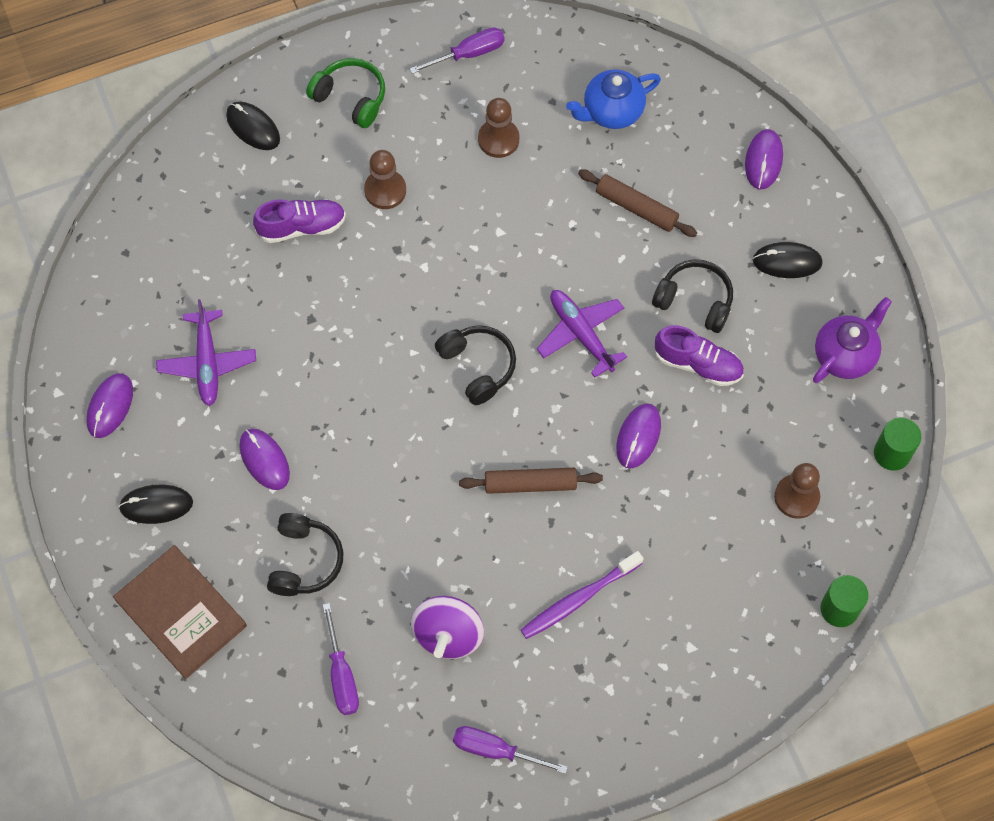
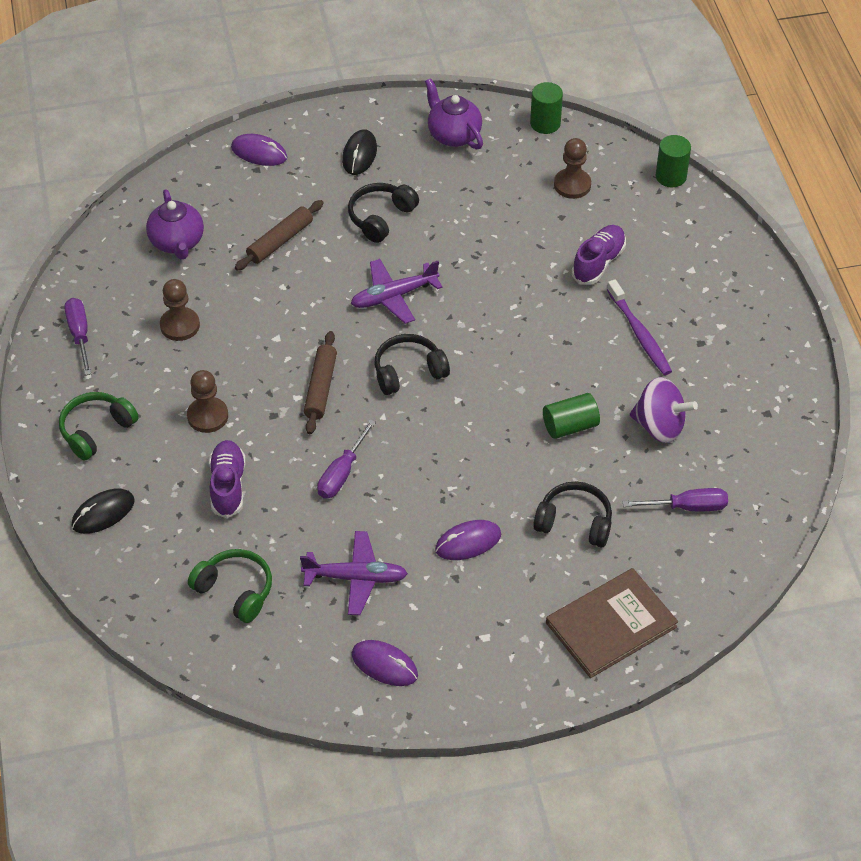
camera: 80 degrees left, 15 degrees down
(156, 505) = (498, 635): black mouse -> none
(179, 259) = (235, 590): none -> green headphones
(432, 540) = (570, 426): none -> green cylinder
(495, 750) = (766, 408): purple screwdriver -> purple screwdriver (341, 474)
(530, 484) = (529, 351): brown rolling pin -> brown rolling pin (320, 388)
(612, 111) = (177, 242): blue teapot -> purple teapot
(638, 437) = (499, 273): purple mouse -> none
(698, 364) = (440, 225): purple shoe -> purple shoe (598, 262)

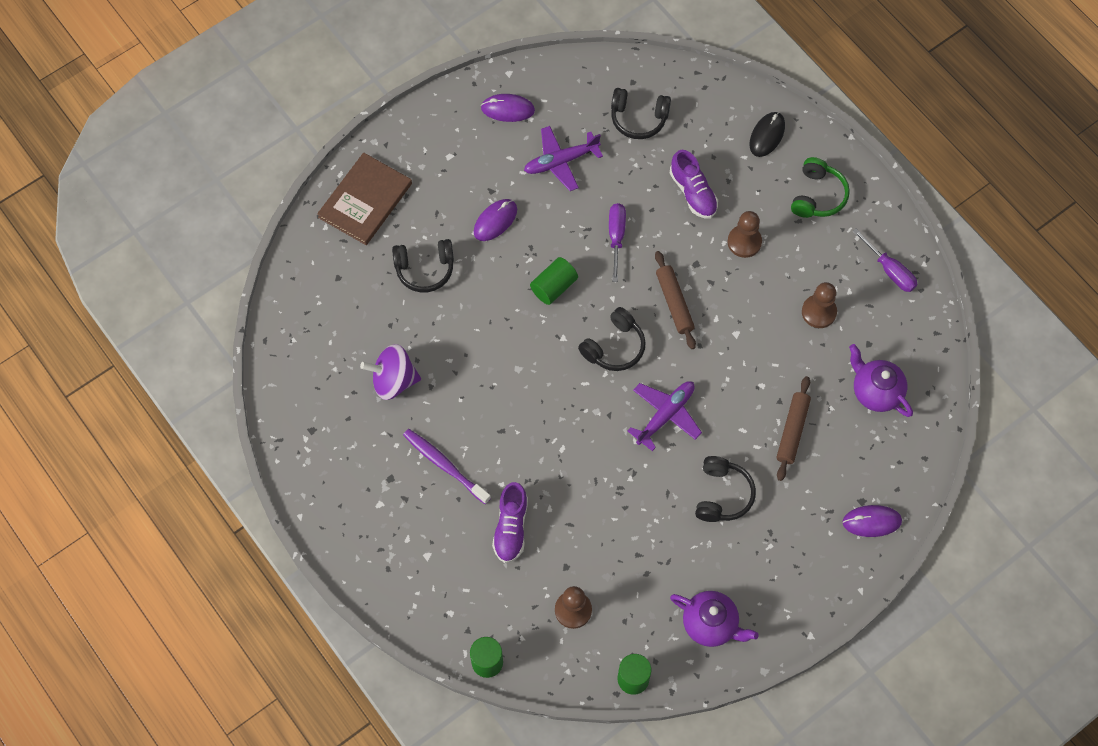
camera: 155 degrees right, 15 degrees up
(235, 590) = (638, 118): green headphones -> black headphones
(359, 154) = (782, 560): black mouse -> none
(570, 426) = (464, 351): green cylinder -> green cylinder (554, 287)
(688, 507) = (344, 317): purple screwdriver -> none

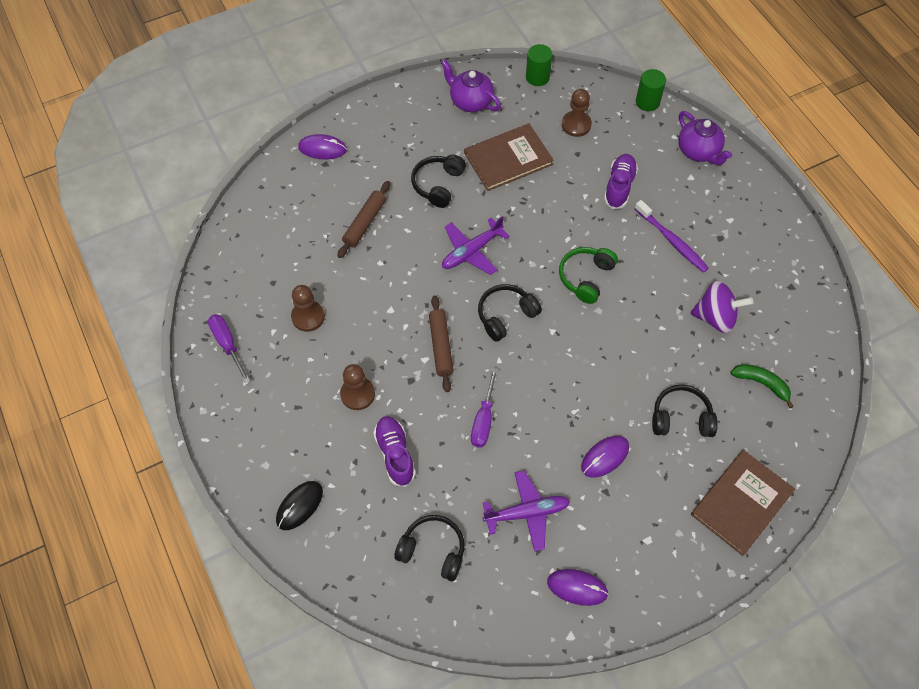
camera: 170 degrees left, 5 degrees down
(345, 316) = (761, 384): none -> green banana
(554, 287) = (554, 380): green cylinder -> none
(647, 545) = (508, 159): none -> brown book
(817, 196) = (269, 430): green headphones -> green headphones (586, 277)
(875, 391) = (282, 242): purple teapot -> purple teapot (698, 151)

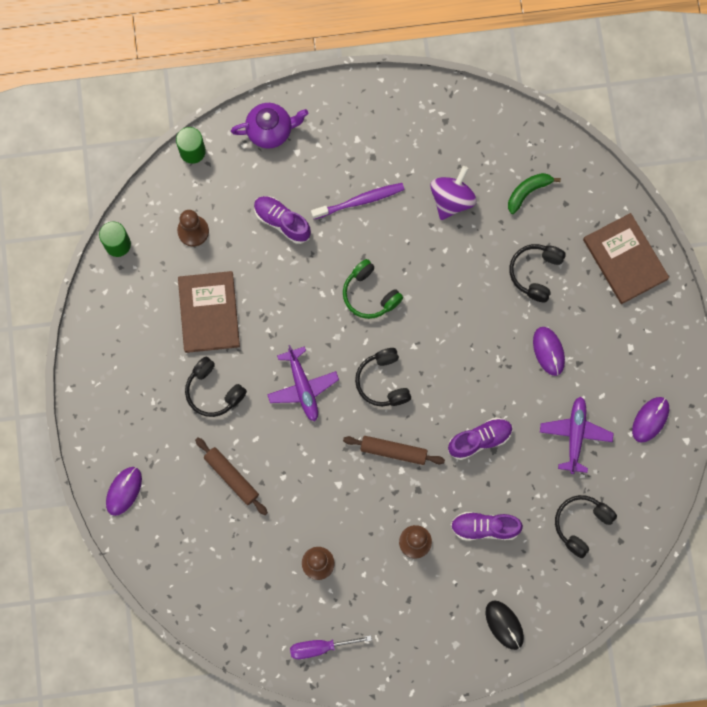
camera: 70 degrees left, 15 degrees up
(470, 101) = (122, 322): purple teapot -> none
(483, 420) = (479, 440): purple screwdriver -> purple shoe

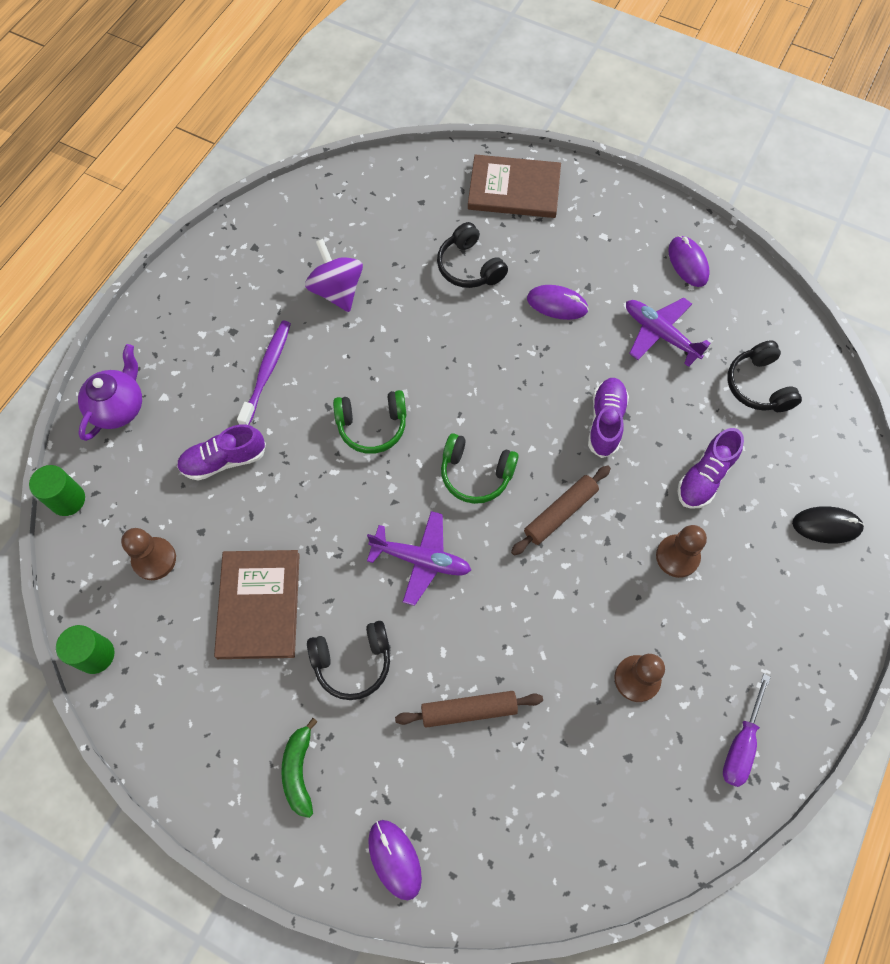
camera: 55 degrees left, 10 degrees down
(209, 312) = (259, 605): brown book -> brown book turned 60 degrees clockwise
(383, 381) = (476, 474): black headphones -> green headphones
(528, 192) = (384, 224): green banana -> green banana (299, 770)

